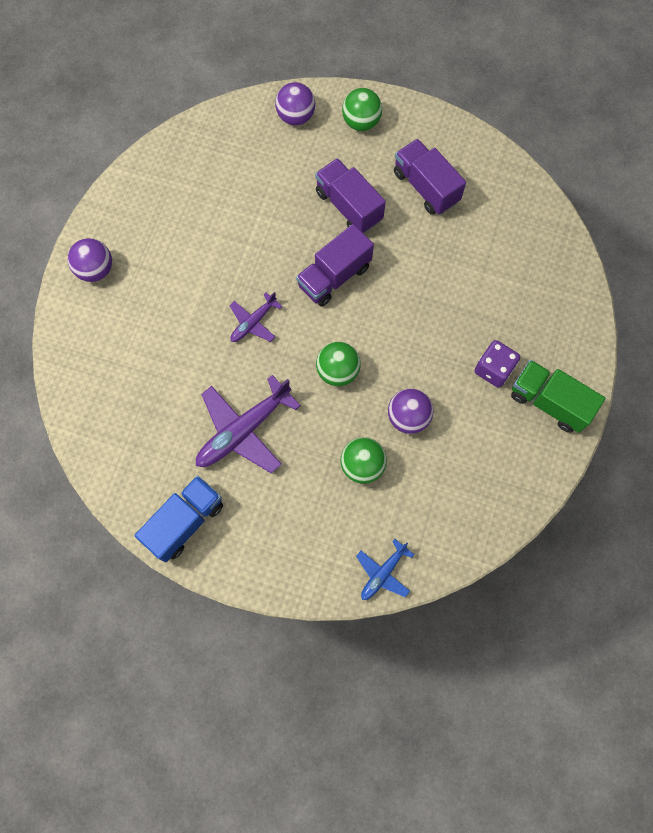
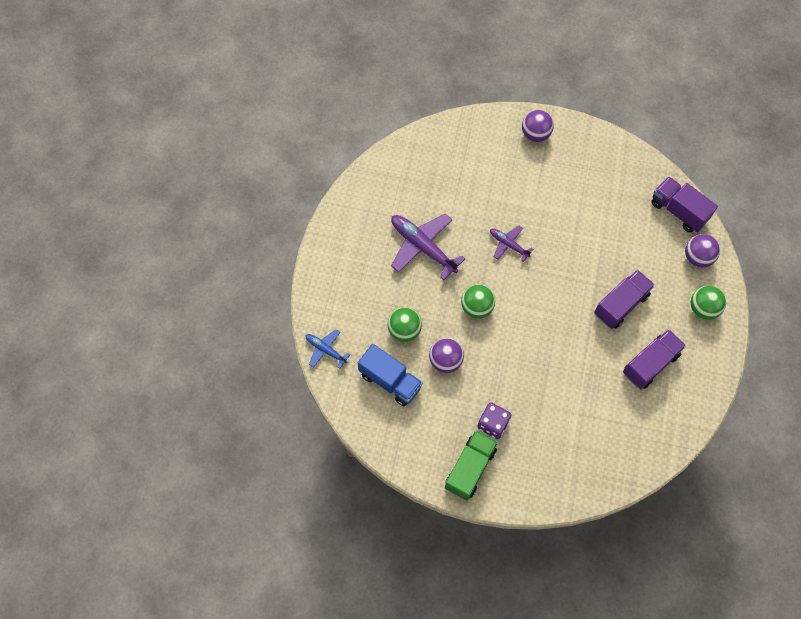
camera: 85 degrees right, 5 degrees down
(185, 522) = (353, 217): blue truck -> blue truck (390, 381)
(334, 276) = (556, 299): purple truck -> purple truck (678, 211)

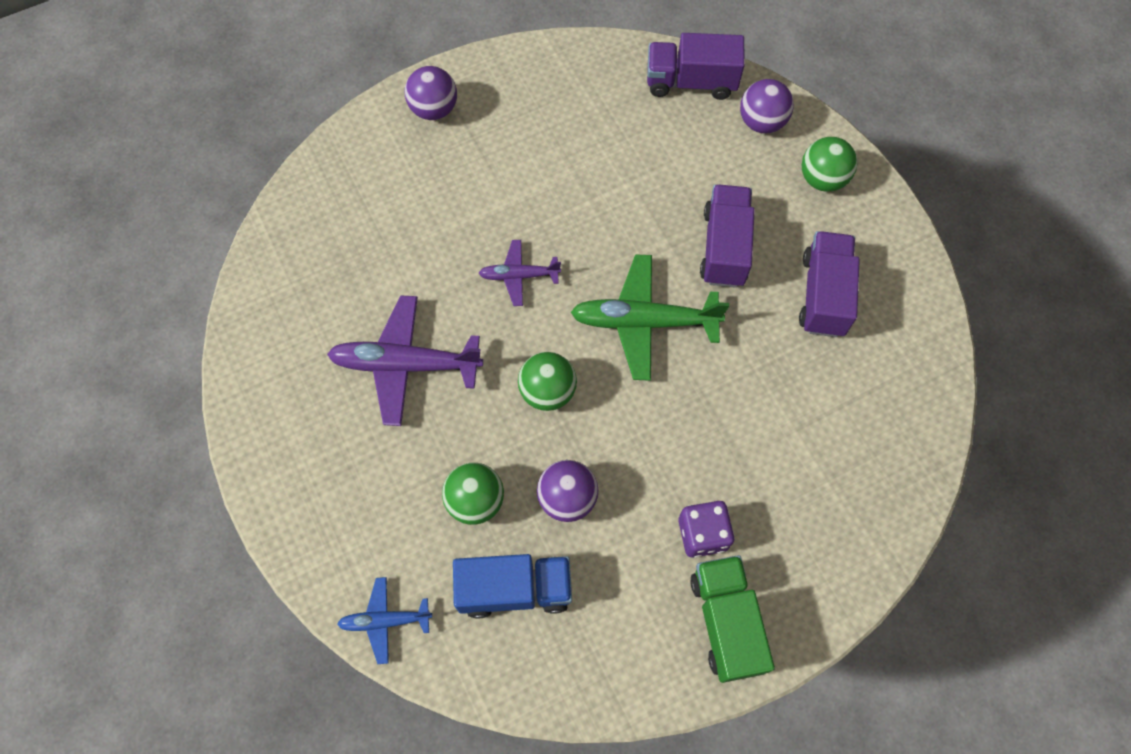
camera: 40 degrees left, 0 degrees up
(550, 310) = (645, 322): none -> green plane

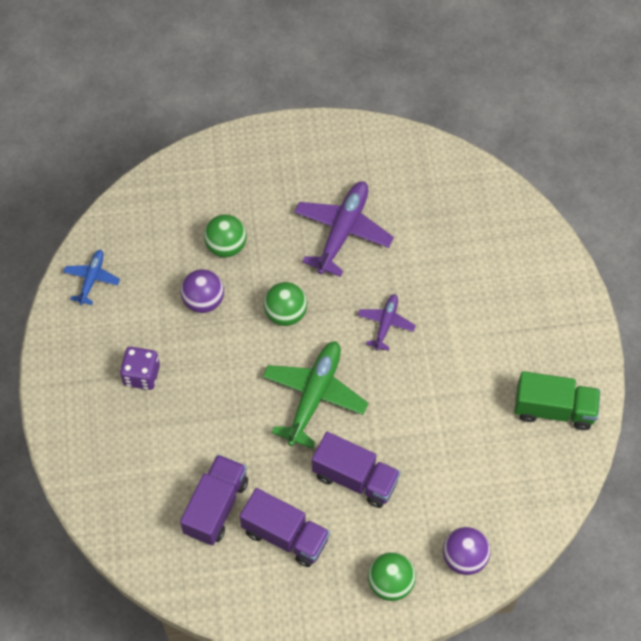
camera: 110 degrees right, 5 degrees down
(385, 621) = (172, 176): blue plane -> blue plane (91, 279)
(434, 109) = (560, 309): purple ball -> none
(515, 589) = (158, 251): blue truck -> none
(691, 82) = (525, 516): purple truck -> purple truck (216, 506)
(726, 622) = (79, 367): green truck -> green truck (554, 409)

